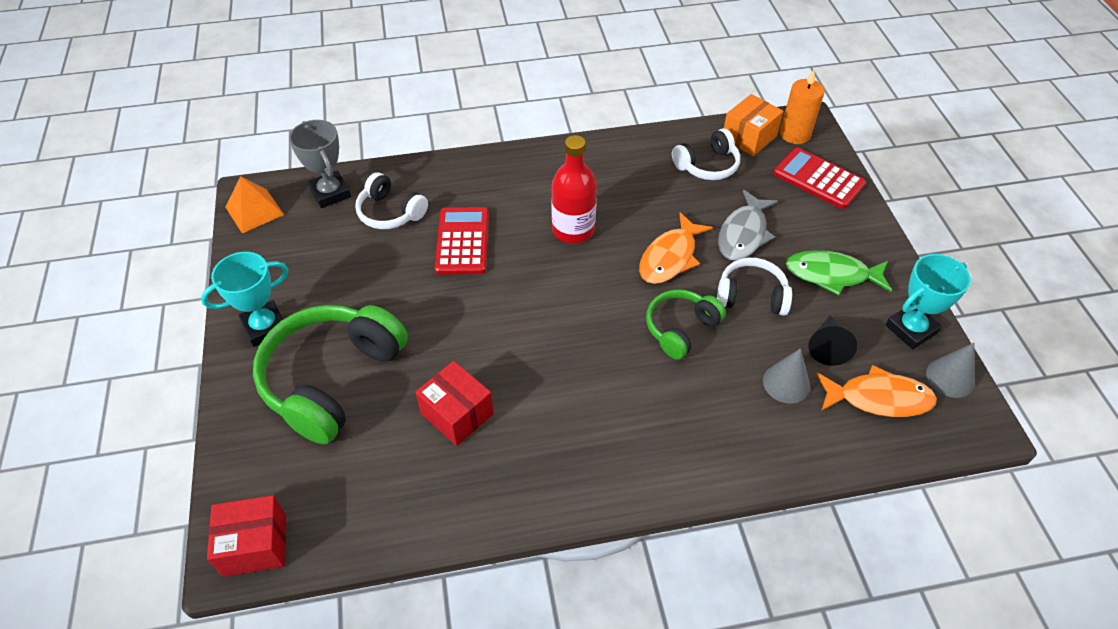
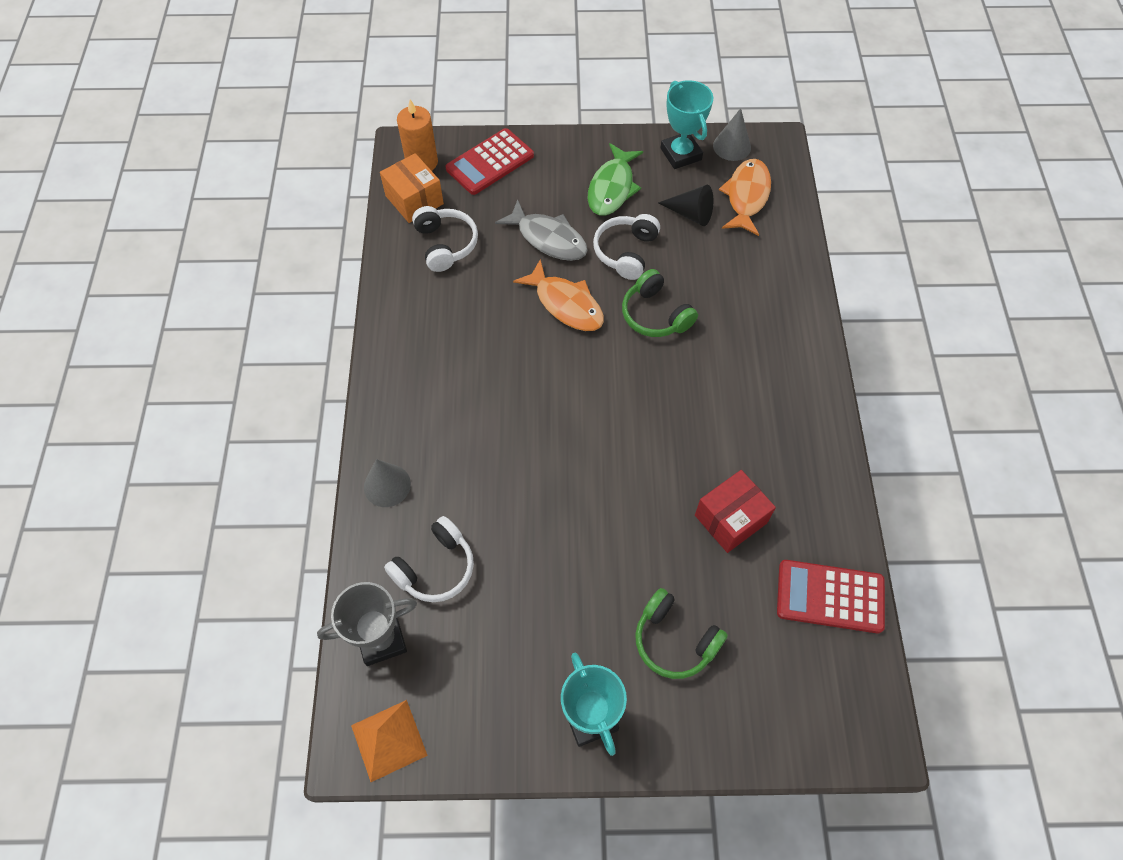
camera: 80 degrees left, 10 degrees up
(255, 545) = (864, 717): red box -> none
(332, 379) = (674, 640): green headphones -> green headphones, size x0.55
(462, 241) = (501, 492): red calculator -> red calculator (830, 596)
(573, 230) = (509, 381): red bottle -> none
(786, 383) = (725, 252): grey cone -> grey cone (387, 485)

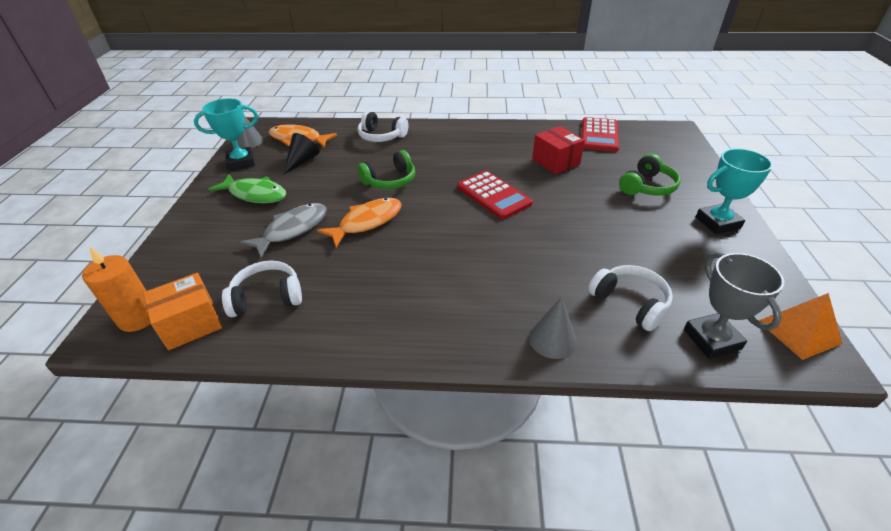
camera: 85 degrees left, 20 degrees down
(490, 162) = (176, 265): red calculator -> red calculator (493, 195)
(625, 252) = (325, 191): white headphones -> white headphones (381, 136)

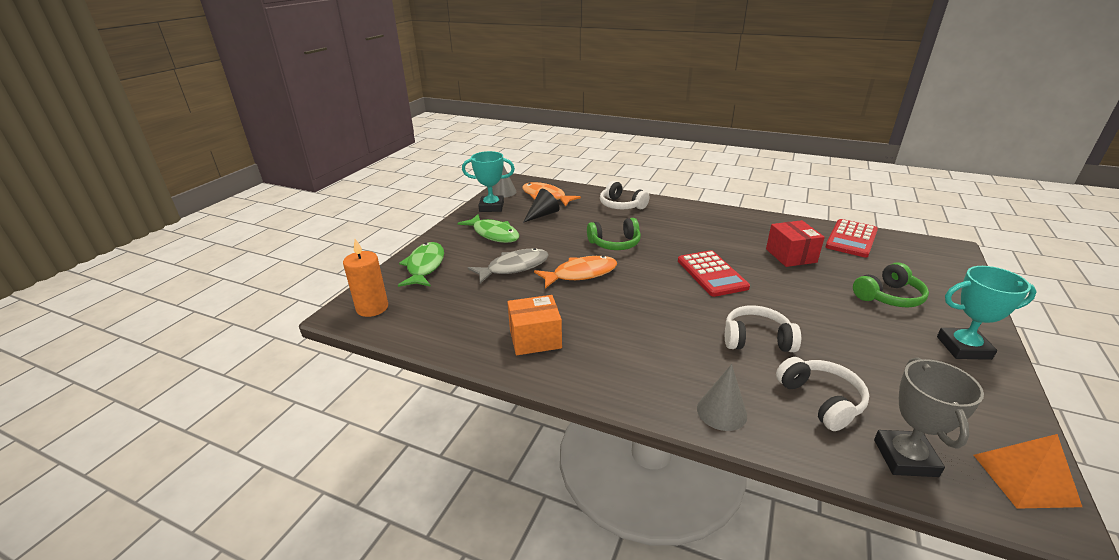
camera: 20 degrees right, 10 degrees down
(186, 250) = (425, 266): none -> green fish
(191, 324) = (408, 321): orange box -> orange box (535, 338)
(267, 297) = (474, 315): white headphones -> white headphones (756, 339)

